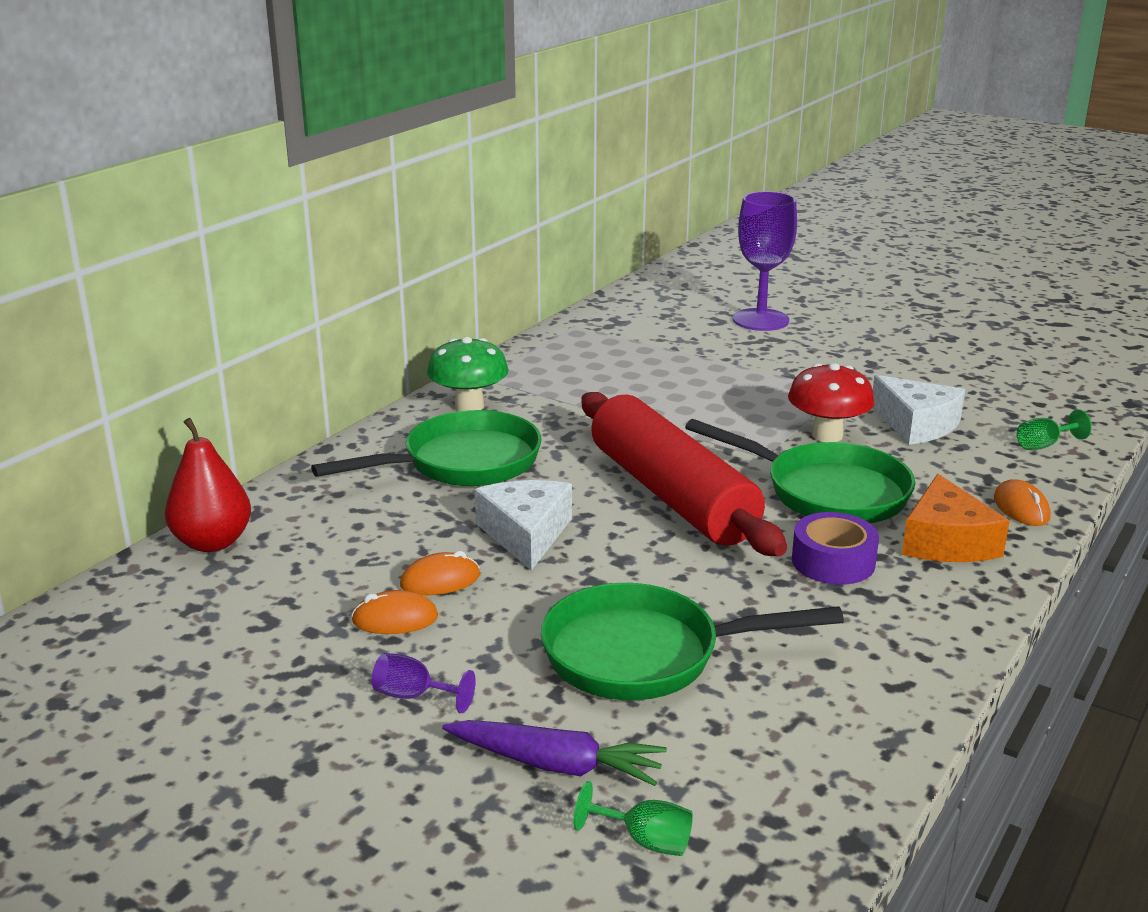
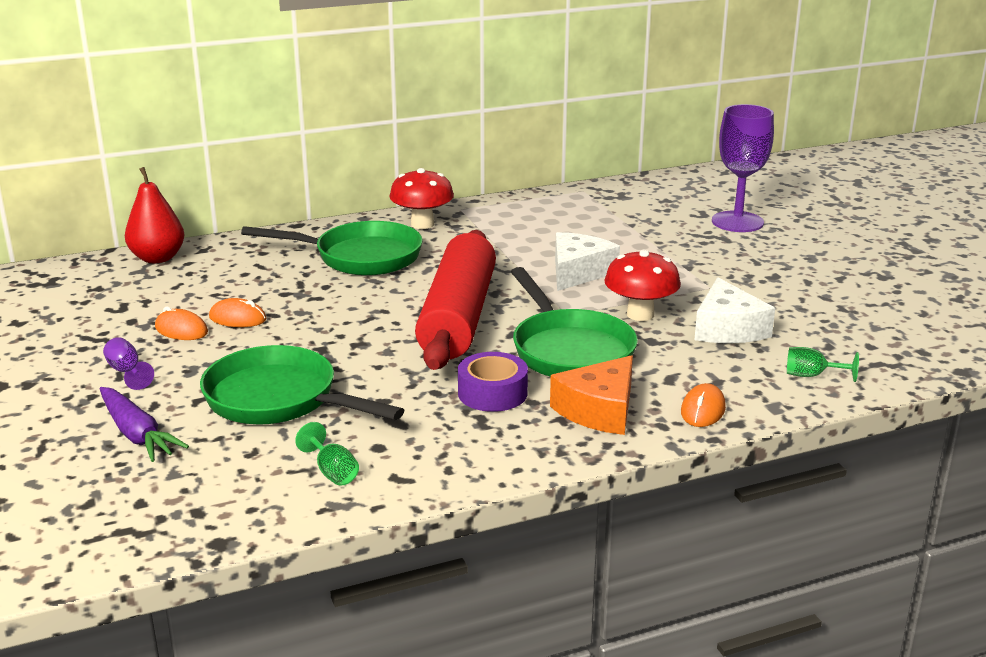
camera: 35 degrees right, 0 degrees up
(469, 406) = (422, 224): green mushroom -> red mushroom
(526, 534) = (328, 310): white cheese -> white cheese (578, 272)
(645, 841) = (116, 490): green goblet -> green goblet (332, 472)

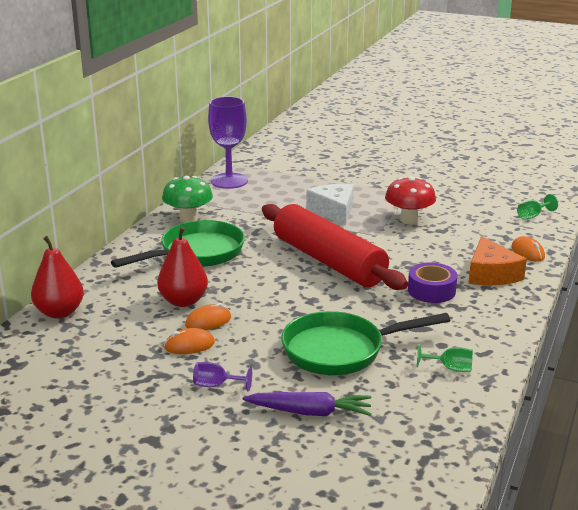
camera: 45 degrees left, 0 degrees up
(258, 292) = (183, 301): none -> red pear
(422, 224) = (188, 219): red mushroom -> green mushroom
(569, 350) = (417, 252): green pan -> none
(727, 328) = (458, 210): white cheese -> none
(737, 222) = (350, 153): purple goblet -> purple goblet (229, 181)

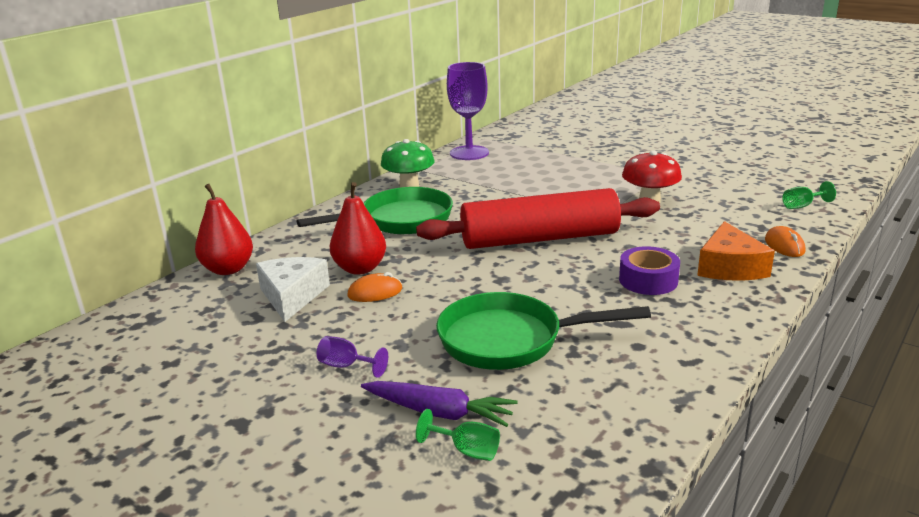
camera: 15 degrees right, 0 degrees up
(189, 345) = (341, 317): orange mouse -> none
(328, 261) = (539, 238): red rolling pin -> red rolling pin turned 75 degrees counterclockwise
(334, 211) = (567, 187): white cheese -> white cheese (292, 296)
(450, 368) = (638, 377): green goblet -> green goblet (467, 450)

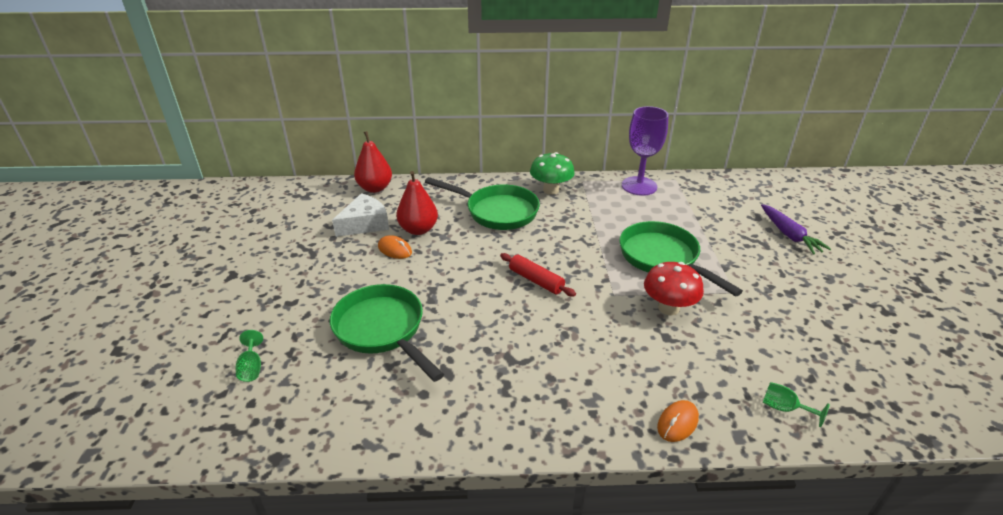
camera: 50 degrees right, 10 degrees up
(346, 366) = (306, 281): purple goblet -> none
(439, 412) = (282, 339): purple carrot -> purple carrot (789, 235)
(539, 238) = (536, 280): red rolling pin -> red rolling pin, size x0.45
(583, 181) = (663, 258): none -> green pan
(648, 280) = (526, 361): purple tape -> none
(729, 267) = (596, 400): orange cheese -> none

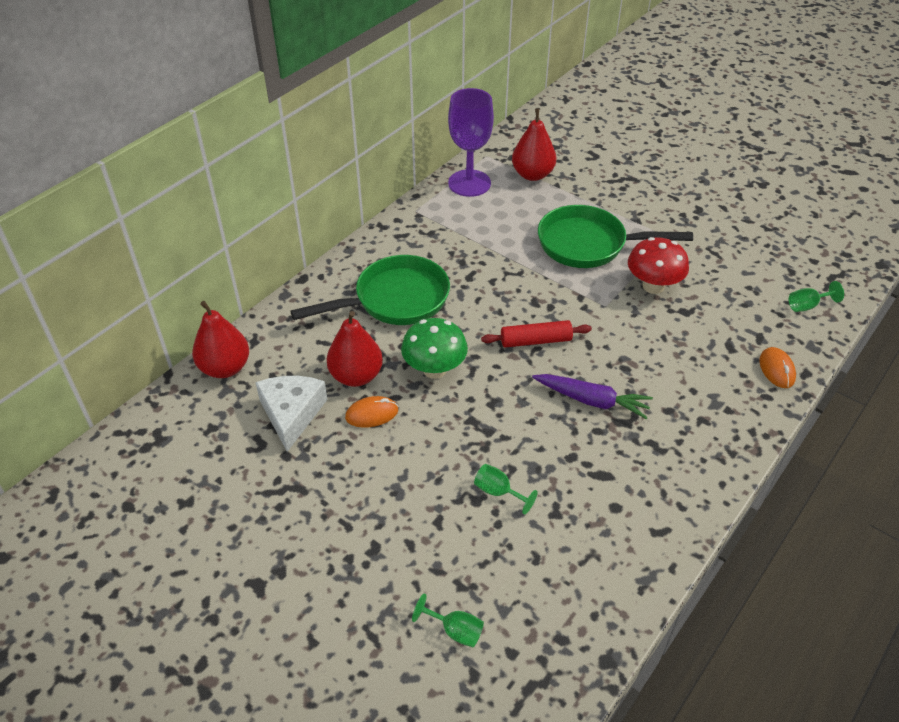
camera: 50 degrees left, 10 degrees up
(382, 330) = (498, 492): green pan -> green goblet
(551, 190) = (404, 241): green mushroom -> green mushroom (434, 369)
(690, 203) = (532, 175): none -> red pear
(789, 235) = (635, 158): purple carrot -> purple carrot (592, 401)

